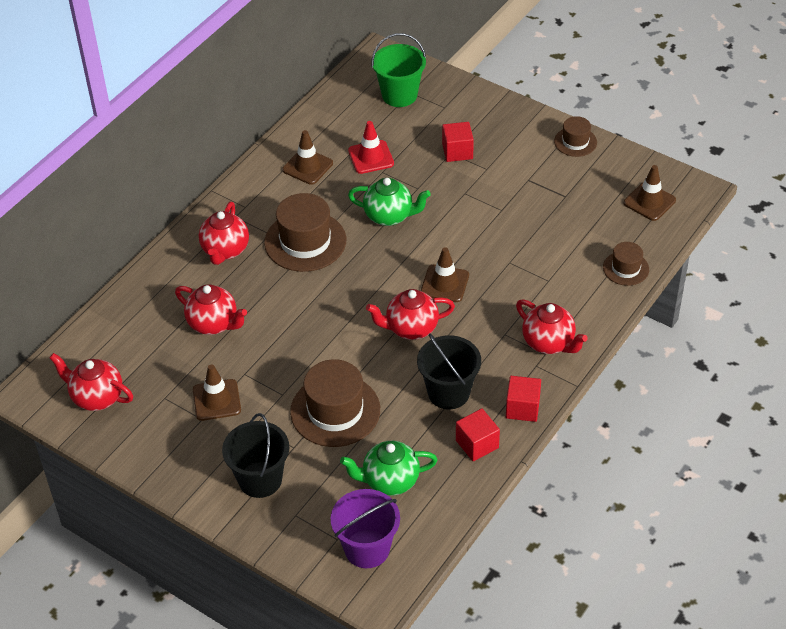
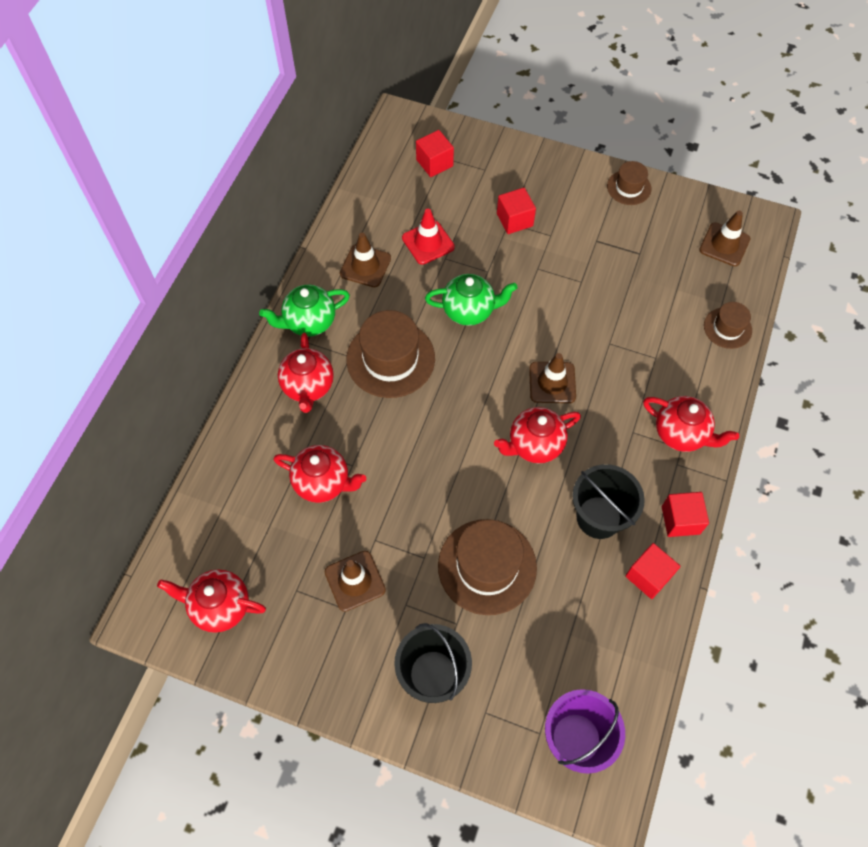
camera: 15 degrees left, 15 degrees up
(389, 481) = (572, 644): green teapot -> green teapot (309, 322)
(399, 95) = (434, 163): green bucket -> red cube

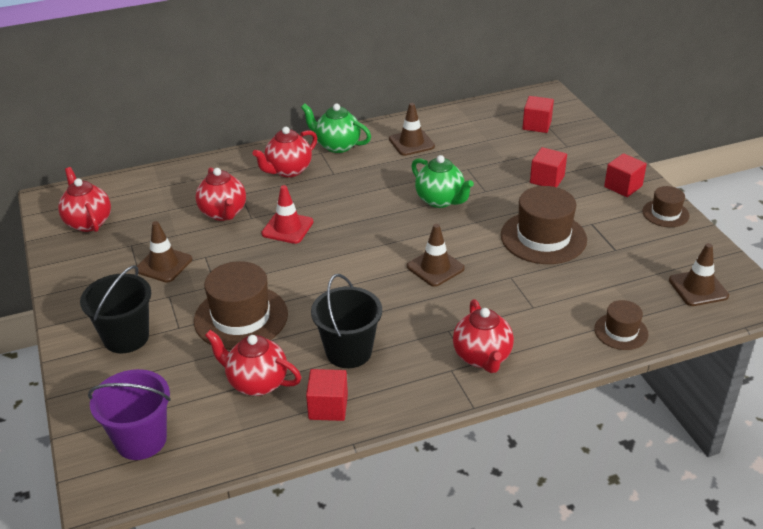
camera: 50 degrees right, 25 degrees down
(390, 359) = (354, 189): brown hat -> brown hat (543, 237)
(428, 242) = (469, 156): red traffic cone -> red traffic cone (287, 228)
(534, 445) = (370, 287): red teapot -> red teapot (256, 383)
(680, 520) = (401, 399): red cube -> red cube (623, 186)

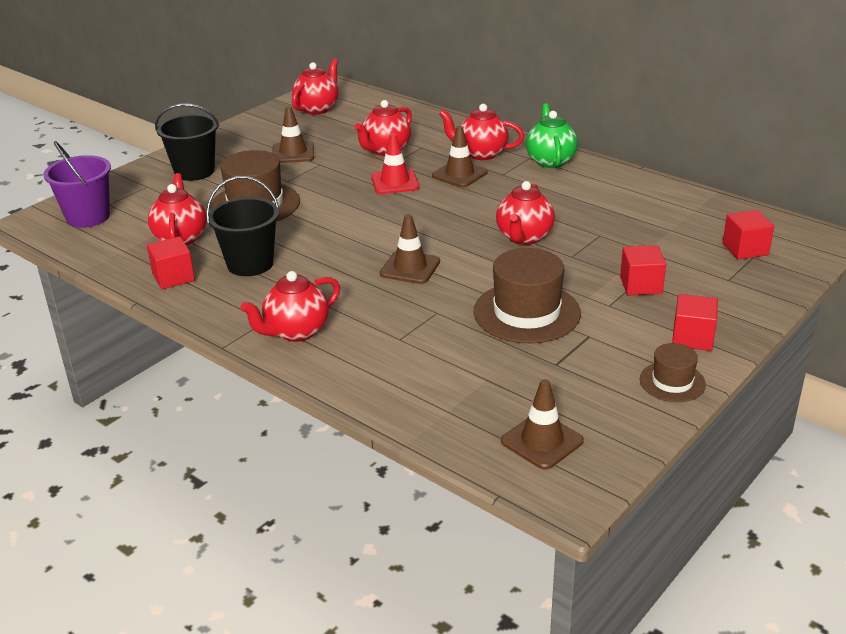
camera: 60 degrees right, 5 degrees down
(411, 143) = (606, 193): brown traffic cone -> brown traffic cone (459, 174)
(440, 200) = (524, 237): green teapot -> red teapot
(621, 331) = (408, 404): brown hat -> none

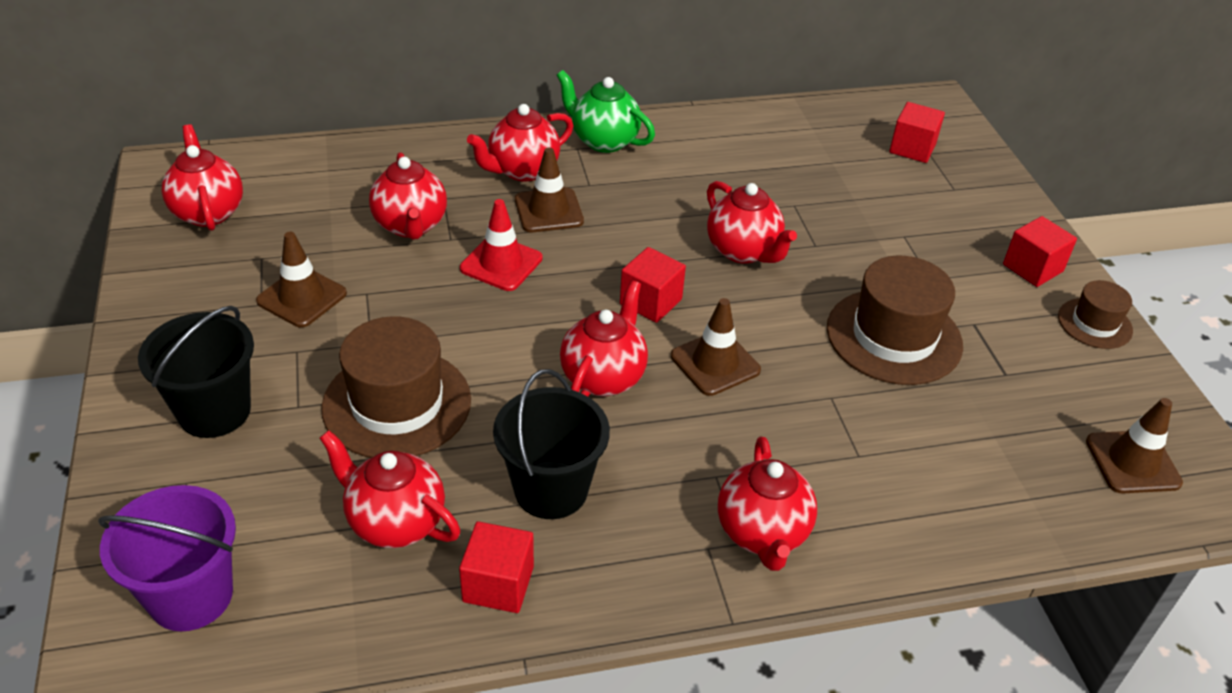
camera: 55 degrees left, 10 degrees up
(350, 243) = (603, 377): none -> red teapot
(641, 285) = (914, 239): red cube -> red cube (650, 302)

